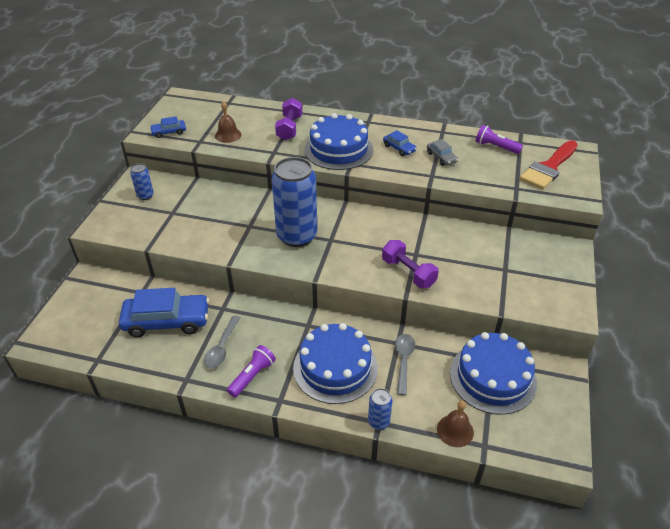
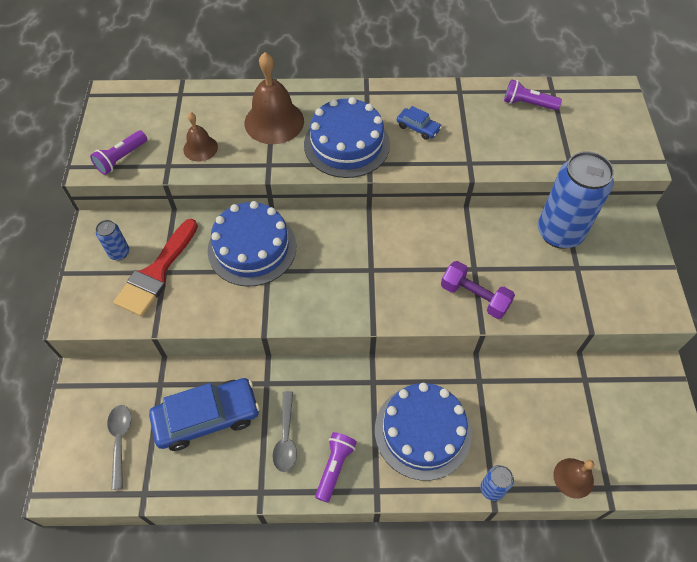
camera: 15 degrees left, 15 degrees up
(169, 132) = (121, 158): blue car -> purple flashlight
(289, 128) = (274, 121): purple dumbbell -> brown bell
(297, 236) = (330, 273): blue can -> blue can (559, 233)
(403, 361) = (493, 403): grey spoon -> grey spoon (120, 441)
(441, 157) = (471, 132): grey car -> none
(492, 377) = (591, 400): blue cake -> blue cake (252, 248)
(549, 168) = (595, 123): red brush -> red brush (156, 273)

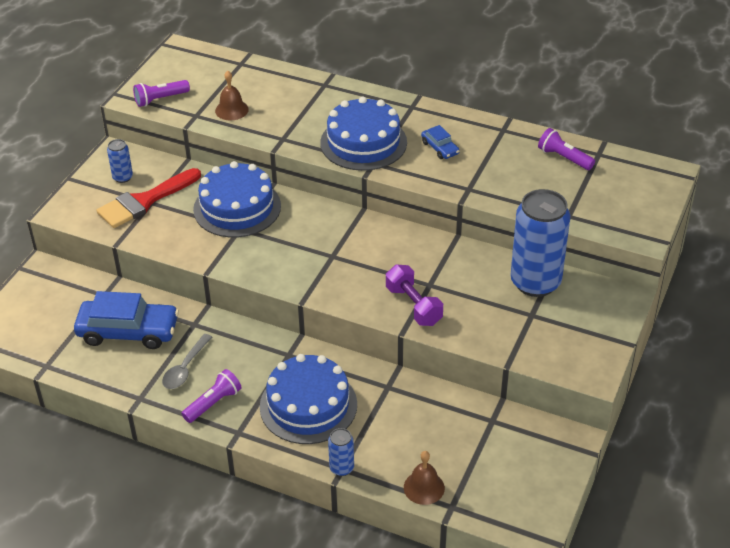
camera: 25 degrees right, 15 degrees down
(120, 441) = (48, 323): grey spoon -> none
(274, 121) = (310, 107): brown bell -> none

